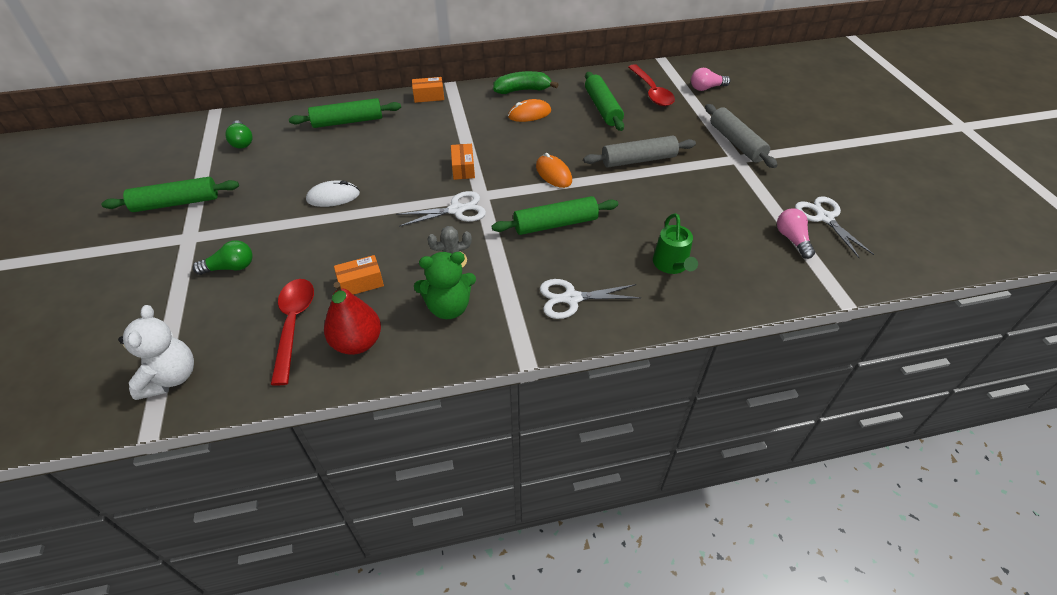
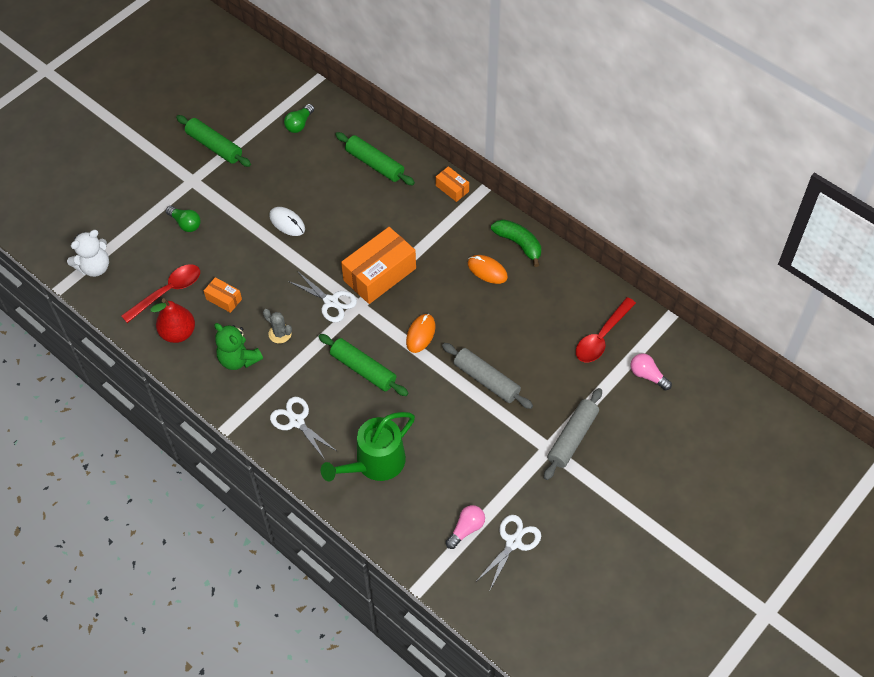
camera: 55 degrees right, 10 degrees up
(463, 168) = (379, 274): orange box -> orange box, size x2.07
(603, 108) = (542, 315): green rolling pin -> none
(671, 265) = (375, 463): green watering can -> green watering can, size x1.64

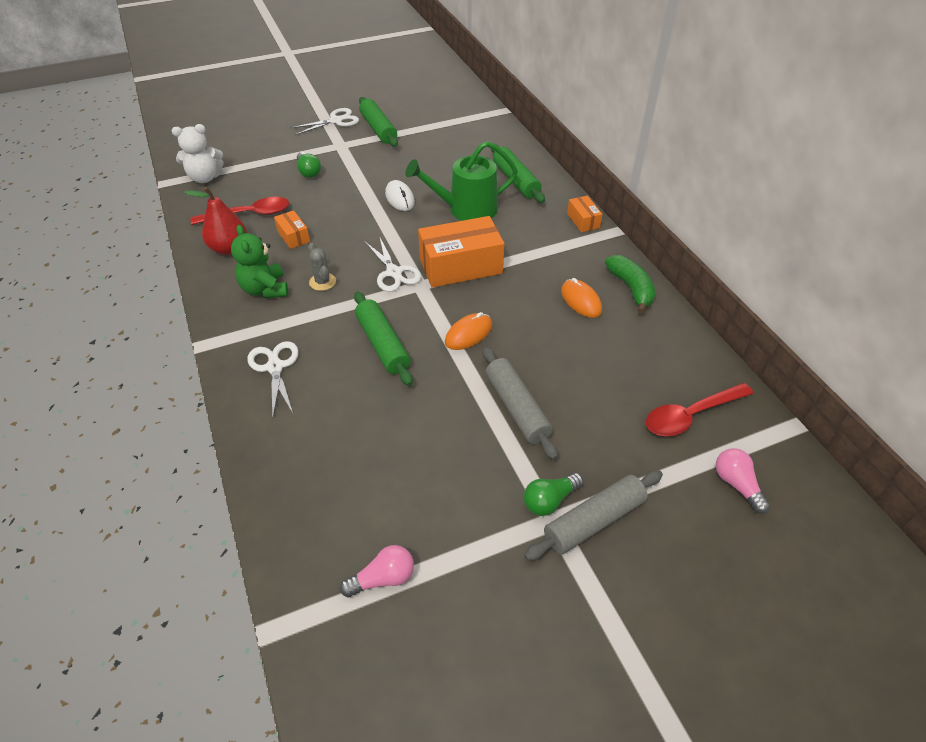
camera: 25 degrees right, 10 degrees down
(299, 124) = (465, 135): green light bulb -> green light bulb (549, 500)
(375, 463) = (326, 446): green watering can -> green watering can (466, 209)
(513, 542) = (435, 629): white scissors -> white scissors (336, 121)

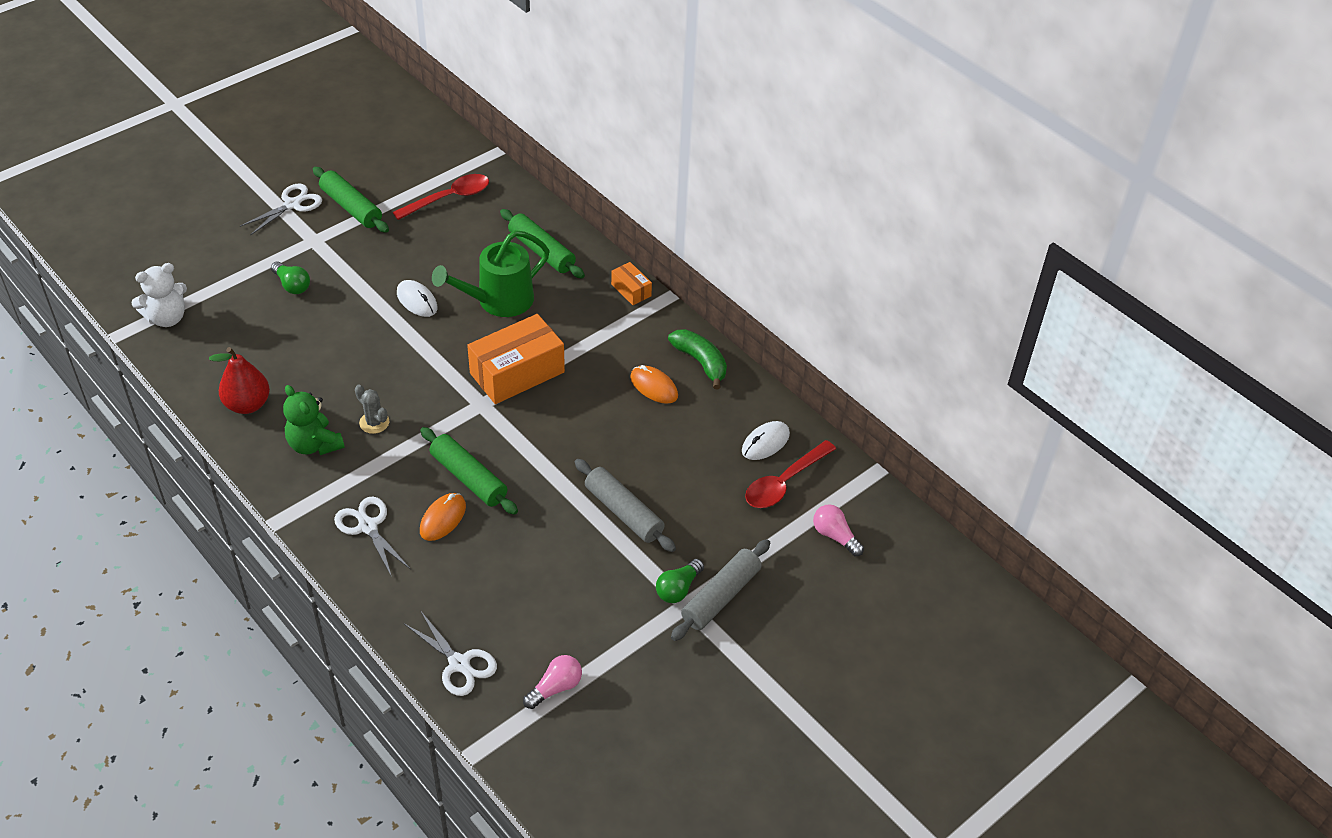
camera: 20 degrees left, 0 degrees up
(248, 214) = (248, 357): red spoon -> red spoon (449, 198)
(293, 236) = (315, 374): orange box -> none
(394, 272) = (448, 395): white scissors -> white scissors (459, 664)
(468, 334) = (552, 447): orange mouse -> orange mouse (443, 519)
(678, 372) = (765, 443): none -> white mouse

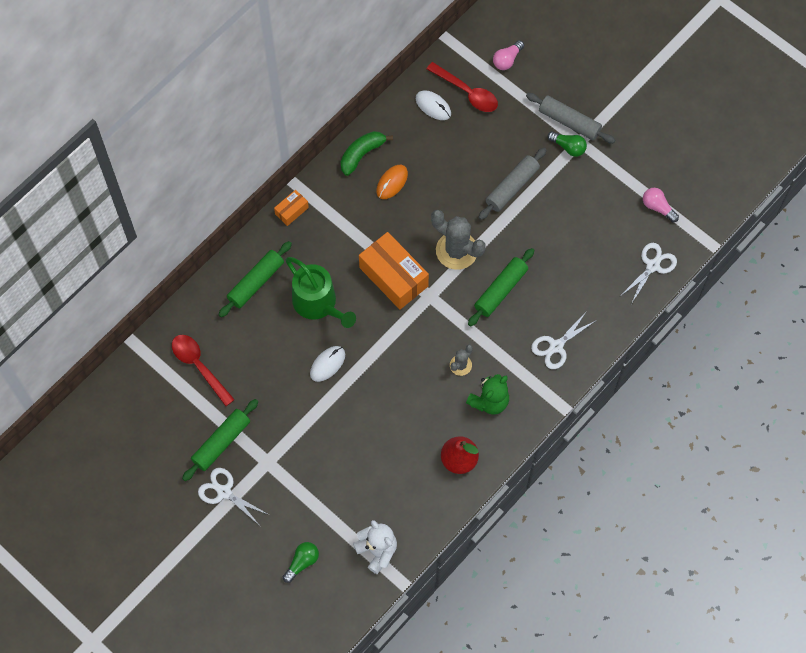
camera: 95 degrees left, 20 degrees up
(292, 285) = (324, 464): green light bulb -> green light bulb (302, 562)
(443, 519) = (540, 299): orange mouse -> none
(539, 439) = (456, 250): none -> grey cactus

